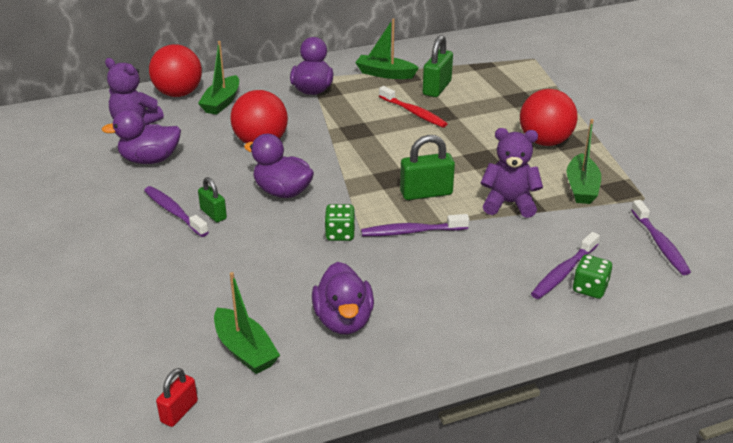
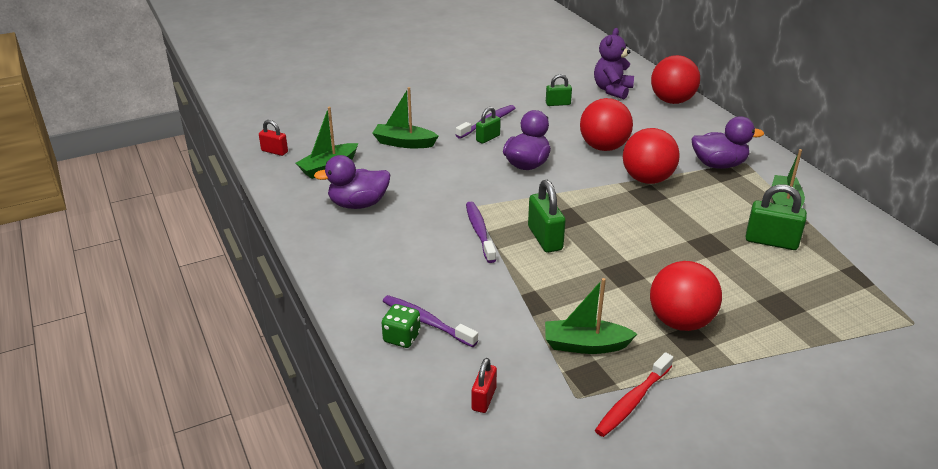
camera: 85 degrees right, 0 degrees up
(150, 160) = (558, 104): purple duck -> green padlock
(221, 102) = (667, 122): green boat -> green boat (404, 143)
(330, 127) = (647, 179): none -> red ball
(340, 234) = (470, 196): green dice -> none
(413, 113) = (703, 227): red toothbrush -> red toothbrush (632, 401)
(509, 203) = (539, 290): purple teddy bear -> none
(660, 244) = (484, 399): purple toothbrush -> red padlock

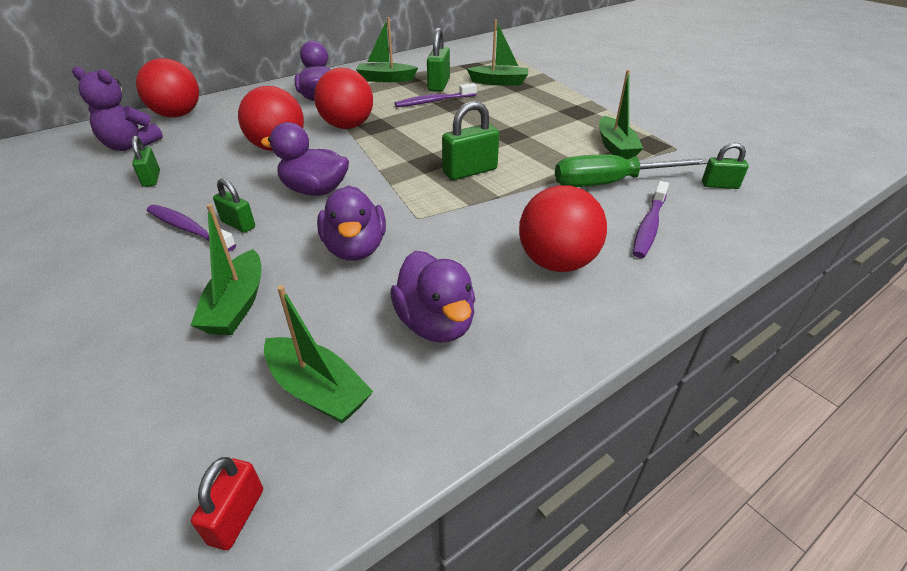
camera: 100 degrees left, 5 degrees up
(402, 337) = (685, 238): green dice -> none
(444, 179) = (355, 248): none -> purple duck
(479, 232) = (472, 210): purple toothbrush -> purple toothbrush (434, 101)
(484, 399) = (719, 185): red padlock -> green padlock
(506, 319) = (610, 183): none -> green screwdriver
(632, 401) = (661, 129): red toothbrush -> none
(680, 322) = (559, 114): red ball -> red ball (556, 262)
(790, 291) = (499, 82): none -> green boat

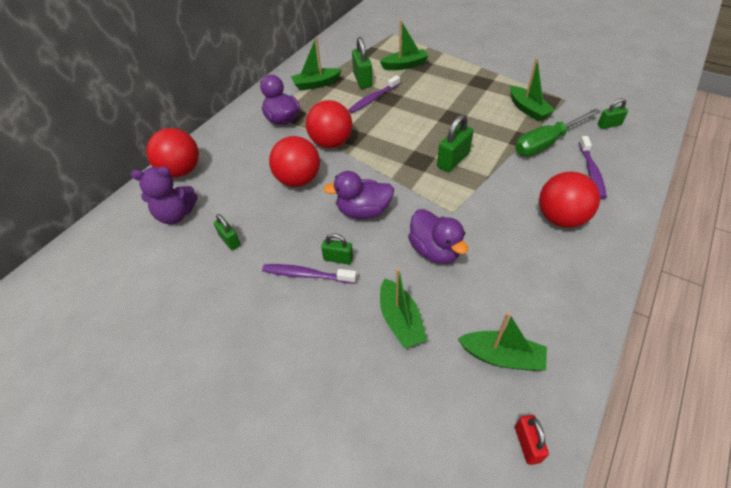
camera: 20 degrees left, 10 degrees up
(436, 323) = (528, 287): purple duck -> none

